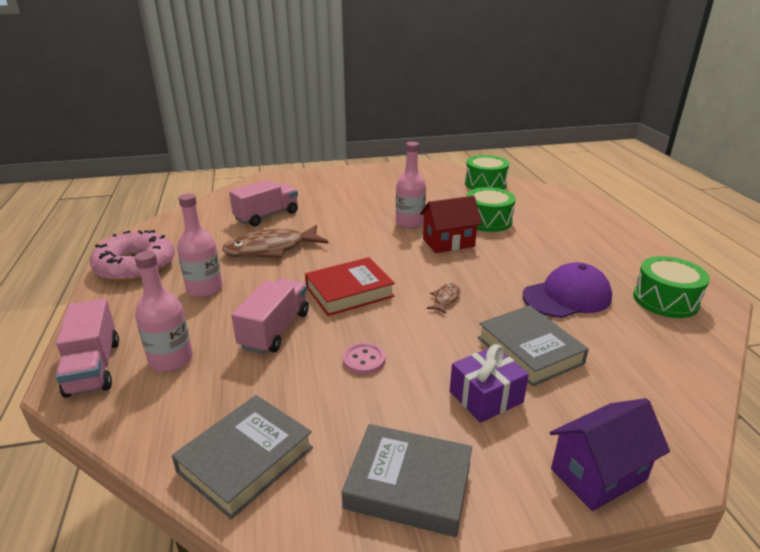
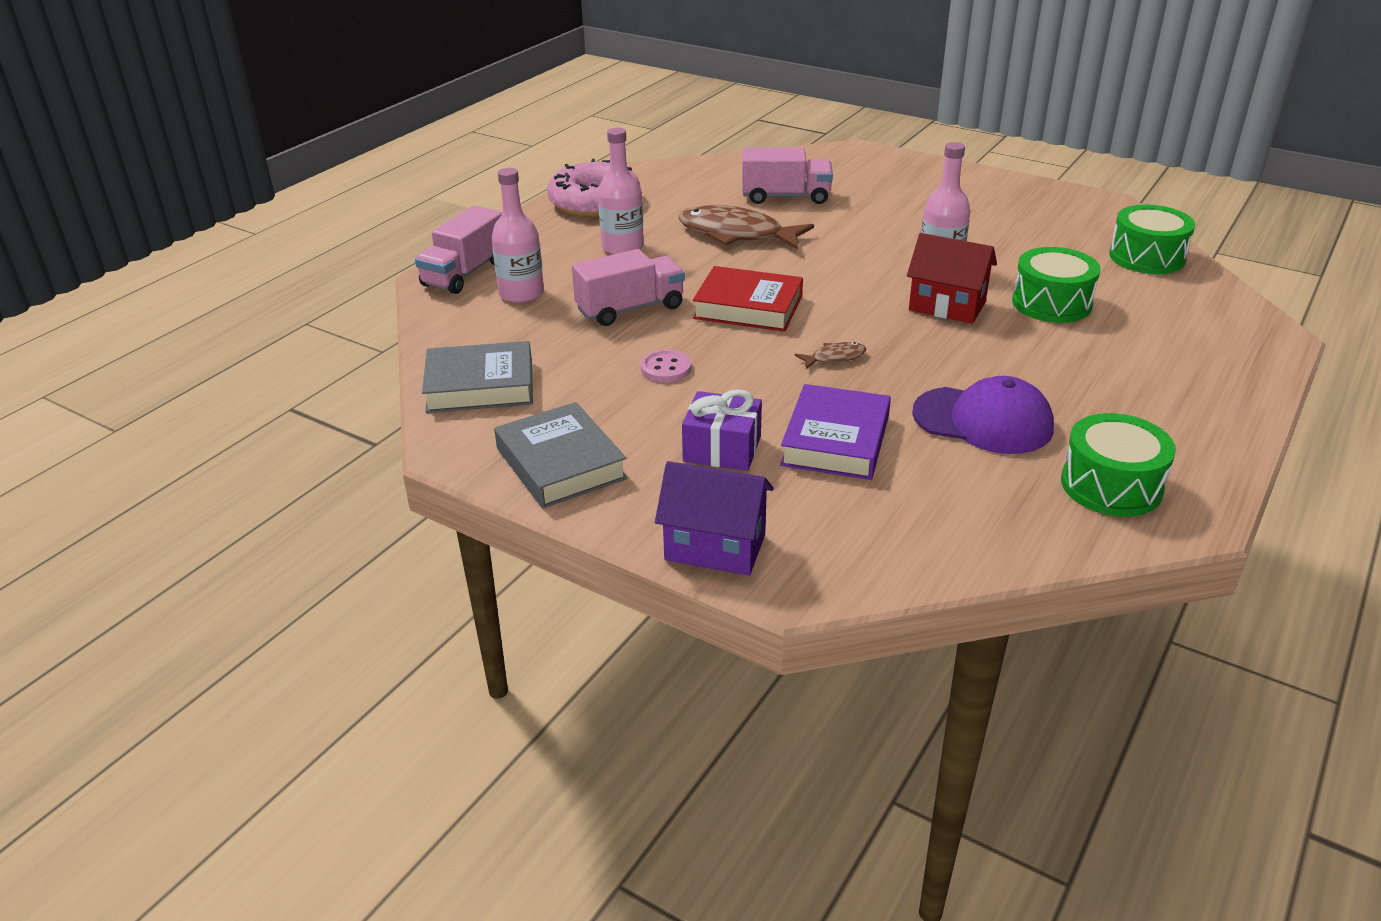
camera: 45 degrees right, 5 degrees up
(529, 350) = (836, 440): grey book -> purple book

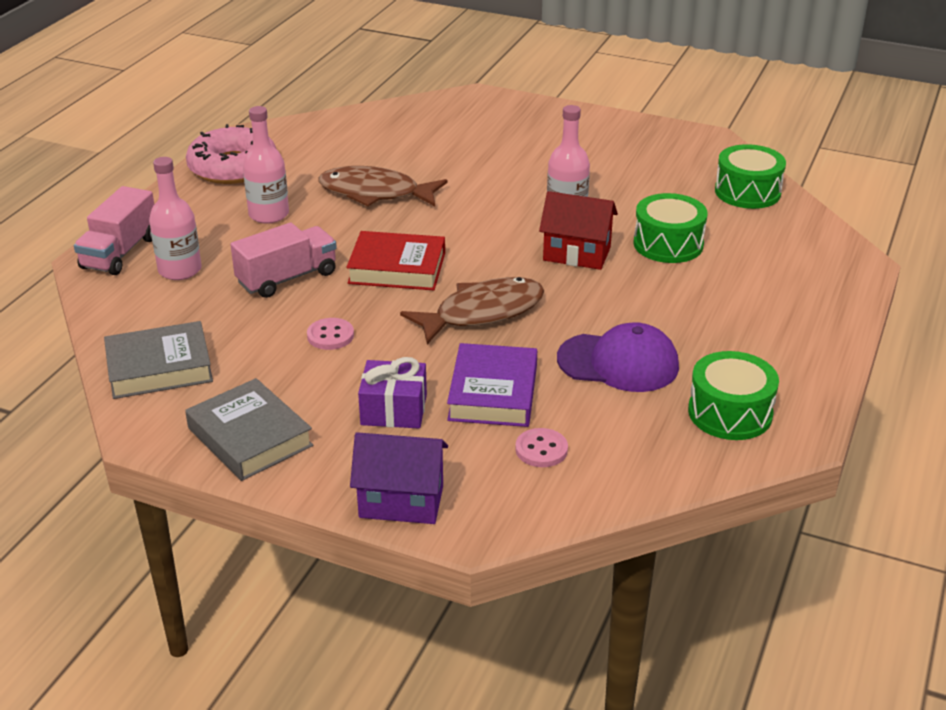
camera: 10 degrees left, 0 degrees up
(785, 197) = (416, 150): pink truck -> none
(834, 358) = (482, 313): brown fish -> brown fish, size x2.26
(883, 506) = (541, 450): none -> pink button

